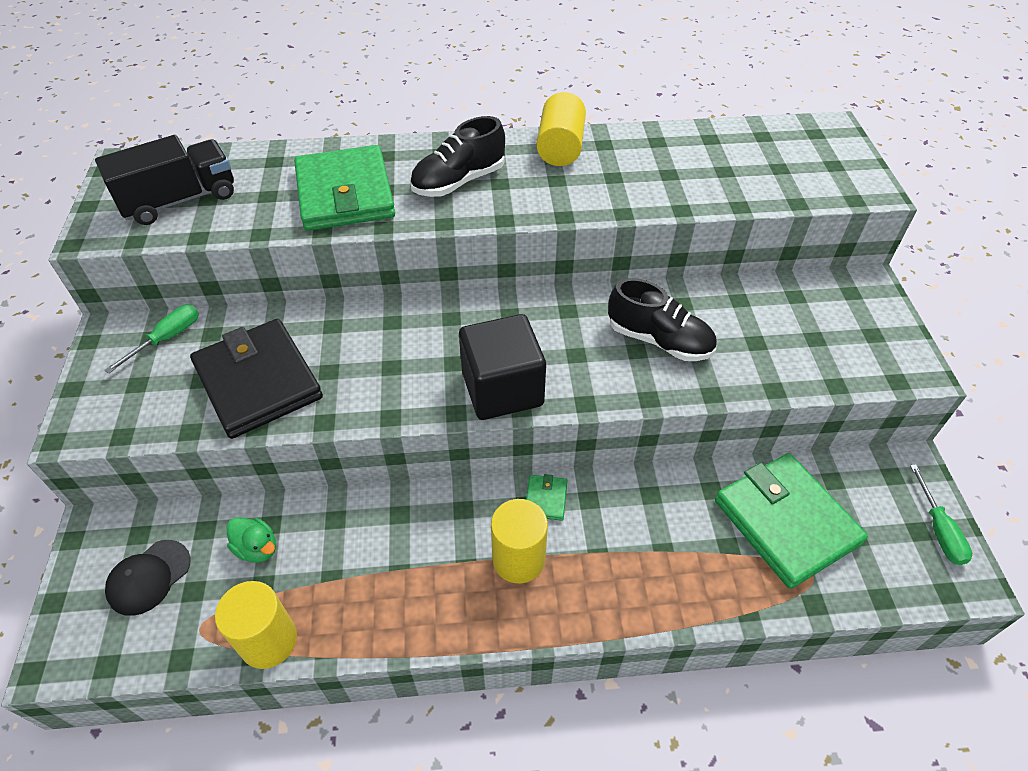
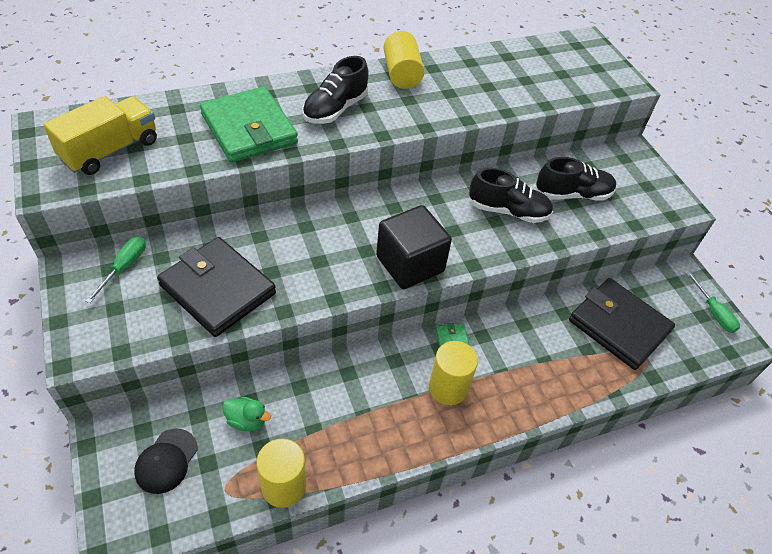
camera: 20 degrees left, 0 degrees up
(180, 200) = (110, 150): black truck -> yellow truck
(758, 331) = (573, 194): none -> black shoe
(786, 522) = (619, 326): green wallet -> black wallet

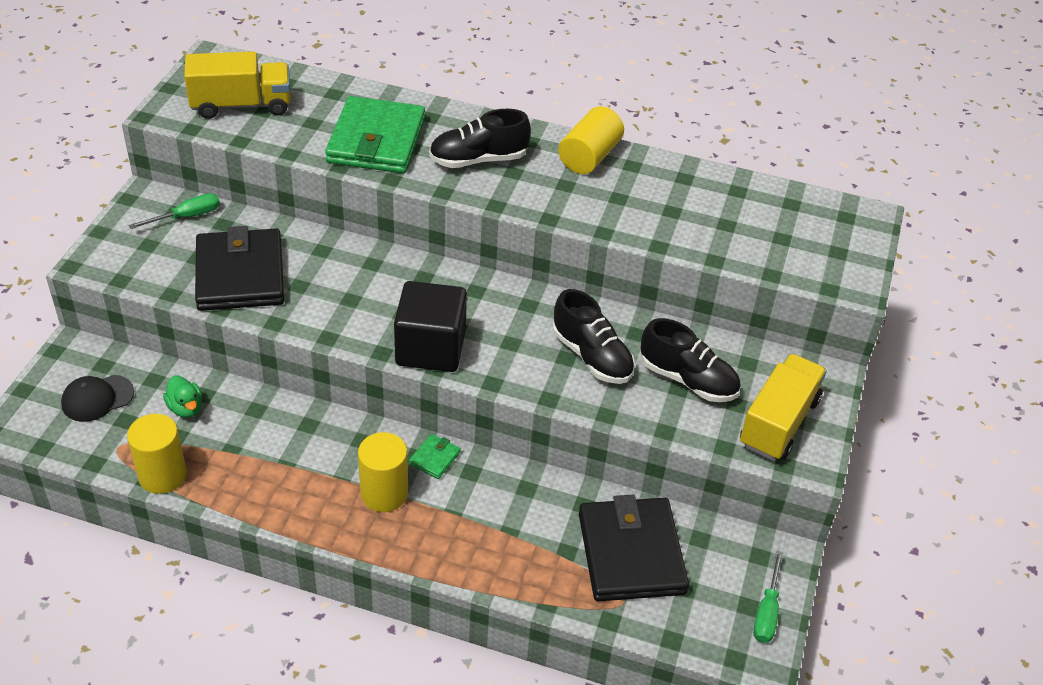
camera: 40 degrees right, 5 degrees down
(642, 192) = (778, 422): none -> yellow truck

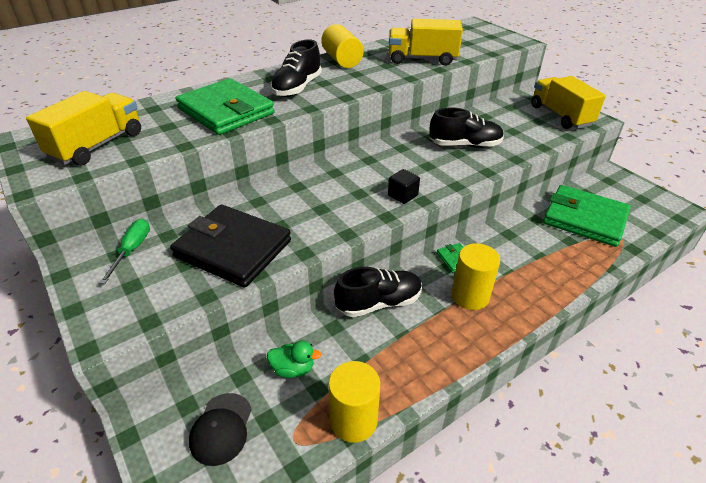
camera: 50 degrees left, 5 degrees down
(430, 348) = (402, 195): black cube -> black cube, size x0.47
(631, 553) = (584, 219): black wallet -> green wallet
(671, 220) = (422, 59): none -> yellow truck
(688, 380) = (509, 126): black shoe -> black shoe (379, 303)
(767, 611) = (649, 194): green screwdriver -> none

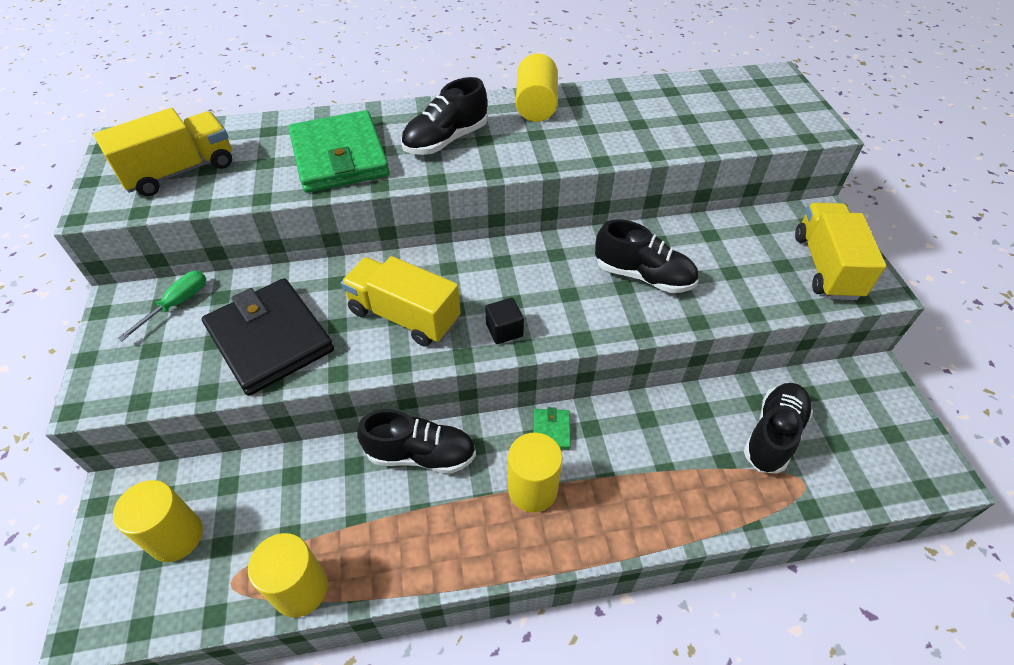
camera: 25 degrees right, 10 degrees up
(221, 428) = (176, 536): black cap -> yellow cylinder
(293, 369) = (281, 499): green duck -> none
(422, 59) = (644, 130): yellow truck -> yellow truck (404, 316)
(584, 219) = (773, 435): green wallet -> black shoe

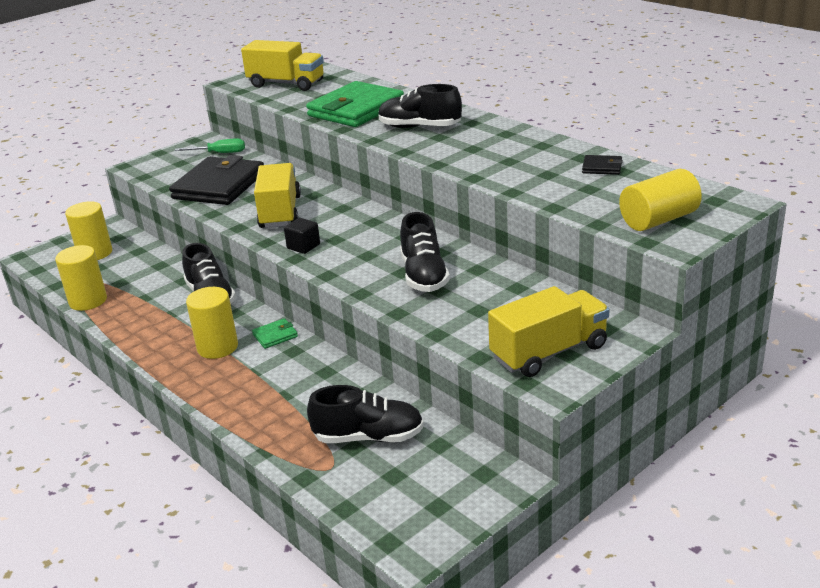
camera: 60 degrees right, 20 degrees down
(536, 105) = (511, 136): yellow cylinder -> yellow cylinder (658, 220)
(654, 96) = (602, 167): none -> black wallet

